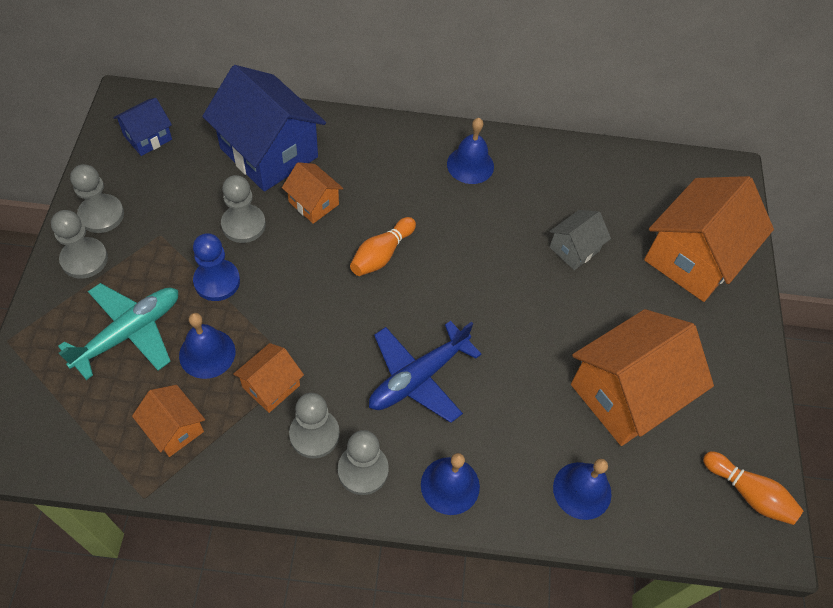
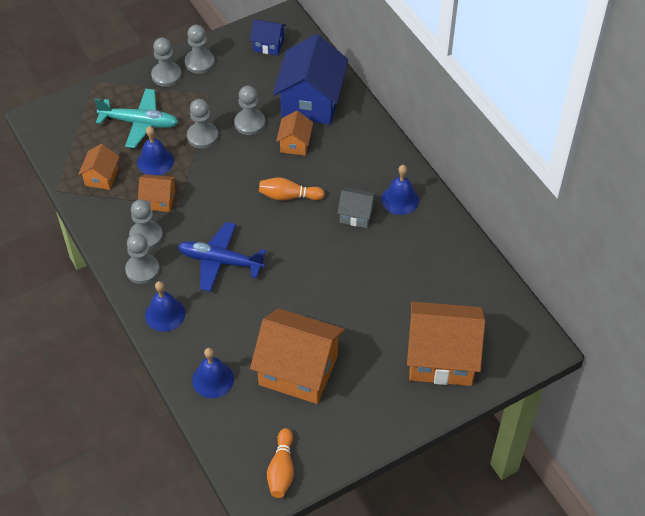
camera: 60 degrees right, 5 degrees down
(217, 281) = (202, 136): blue pawn -> grey pawn
(574, 249) = (385, 288): grey house -> grey house (356, 215)

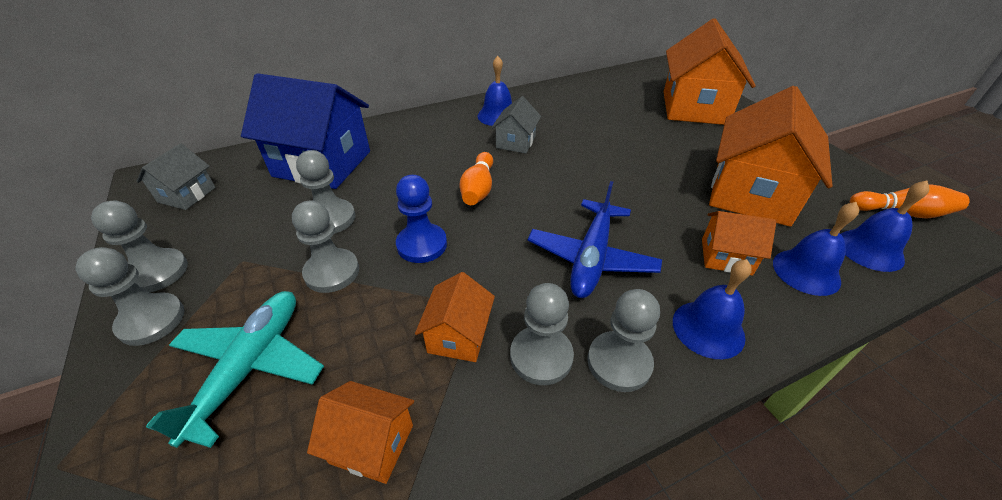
camera: 85 degrees left, 10 degrees down
(155, 161) = (363, 340): blue bell -> blue bell (870, 250)
(228, 173) = (422, 245): none -> blue pawn
(268, 45) = (187, 195): blue house -> grey house
(295, 143) = (389, 180): orange house -> orange house (726, 256)

